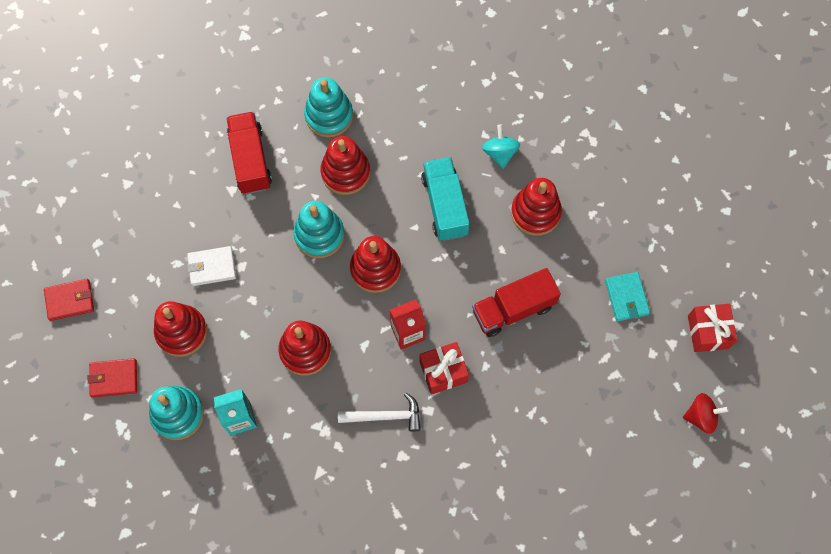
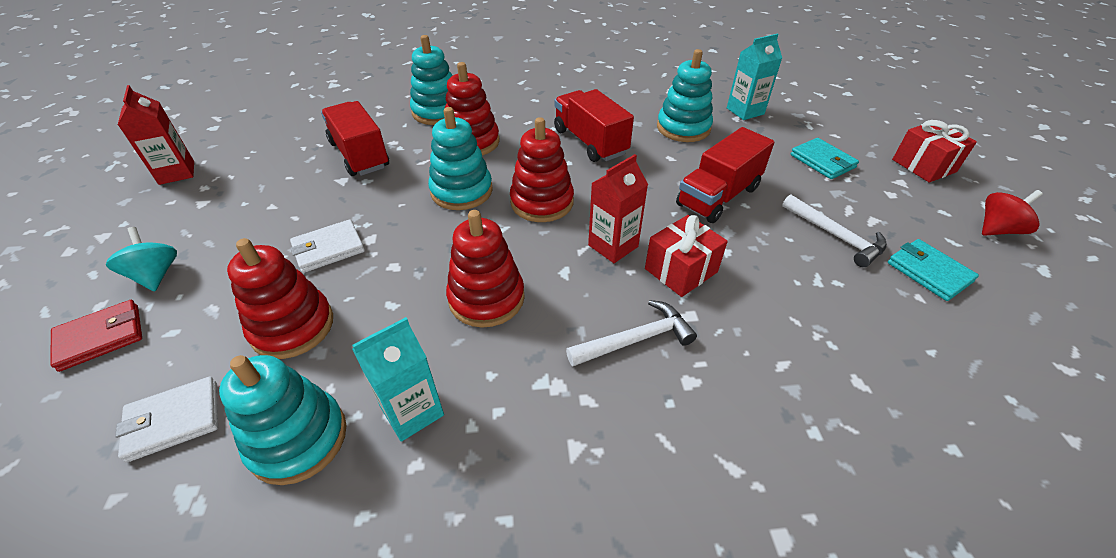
camera: 20 degrees left, 25 degrees down
(108, 137) = (177, 173): none -> red carton
(114, 378) = (174, 420): red wallet -> white wallet
(445, 205) = (590, 142): turquoise truck -> red truck
(500, 153) = (620, 101): turquoise spinning top -> turquoise spinning top (156, 275)
(535, 212) = (683, 128): red stacking toy -> turquoise stacking toy
(574, 380) = (835, 236): none -> white hammer
(607, 206) = (745, 111): none -> turquoise carton
(614, 434) = (929, 272): none -> turquoise wallet

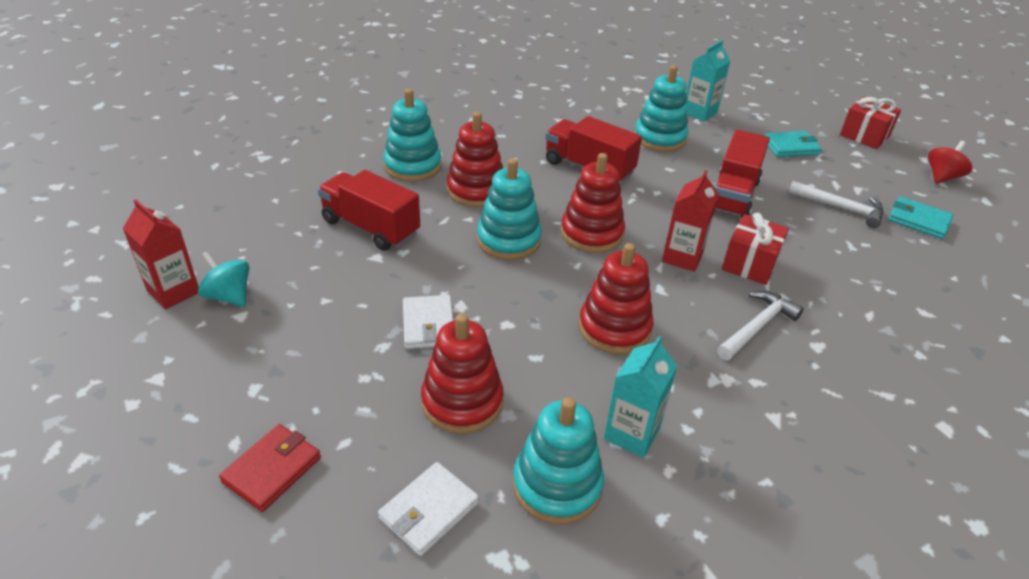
camera: 25 degrees left, 5 degrees down
(156, 275) = (268, 398): turquoise spinning top -> turquoise spinning top (229, 296)
(329, 249) = (428, 325): white wallet -> white wallet turned 45 degrees counterclockwise
(822, 161) = (790, 147): turquoise wallet -> turquoise wallet turned 45 degrees counterclockwise

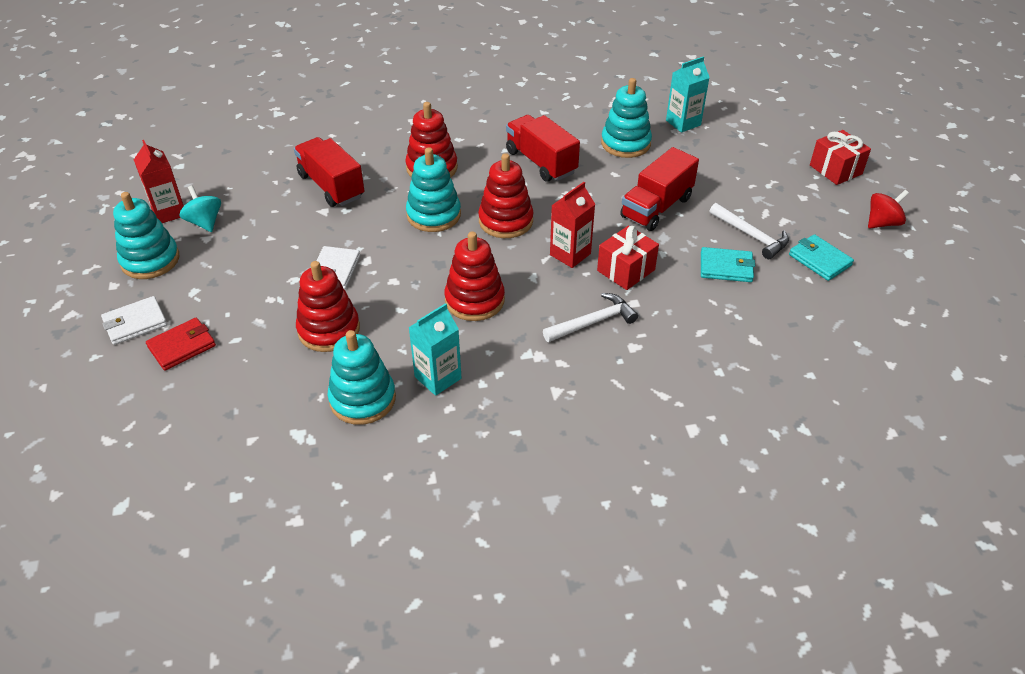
camera: 20 degrees right, 5 degrees up
(413, 166) = (391, 138): turquoise stacking toy -> turquoise stacking toy (150, 260)
(429, 510) = (268, 394): white wallet -> white wallet (135, 323)
(790, 147) = (748, 170): turquoise wallet -> turquoise wallet (726, 267)

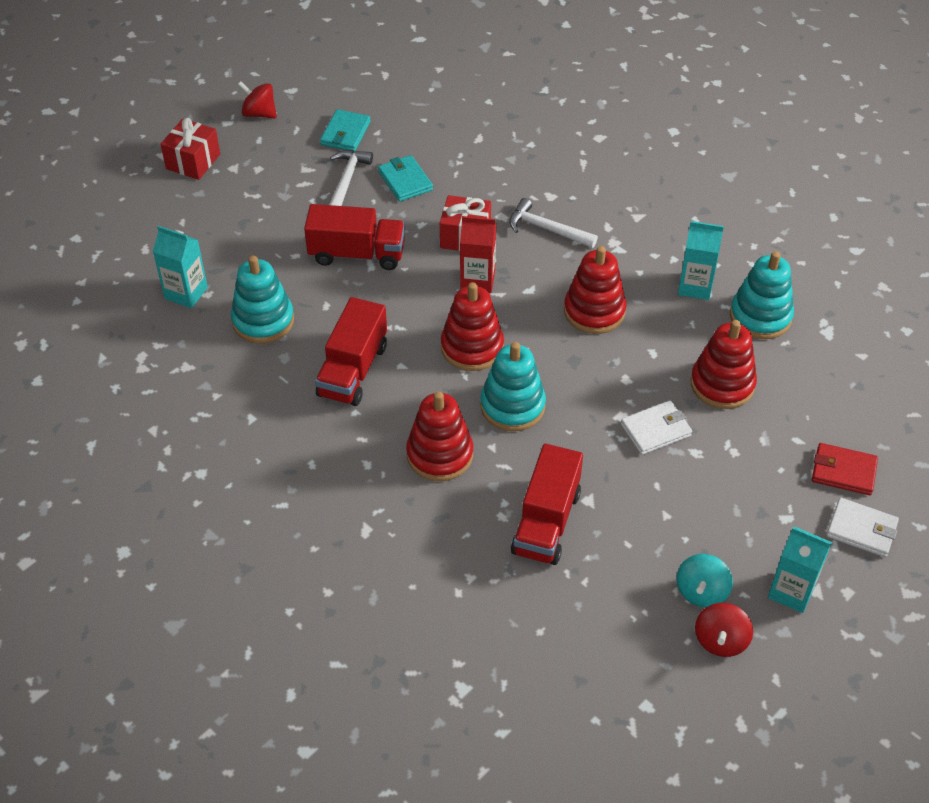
camera: 125 degrees left, 5 degrees up
(150, 260) = (791, 591): turquoise stacking toy -> turquoise carton
(169, 212) = (720, 640): red carton -> red spinning top

